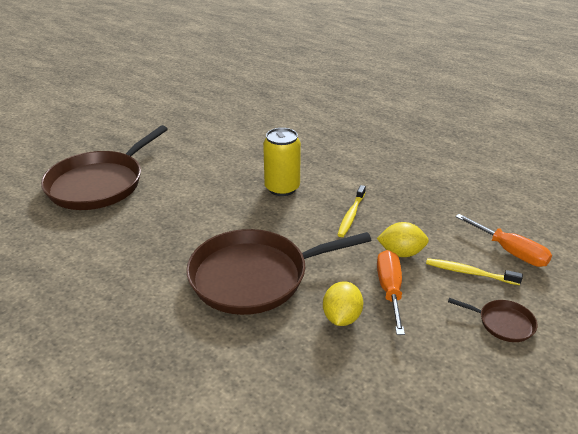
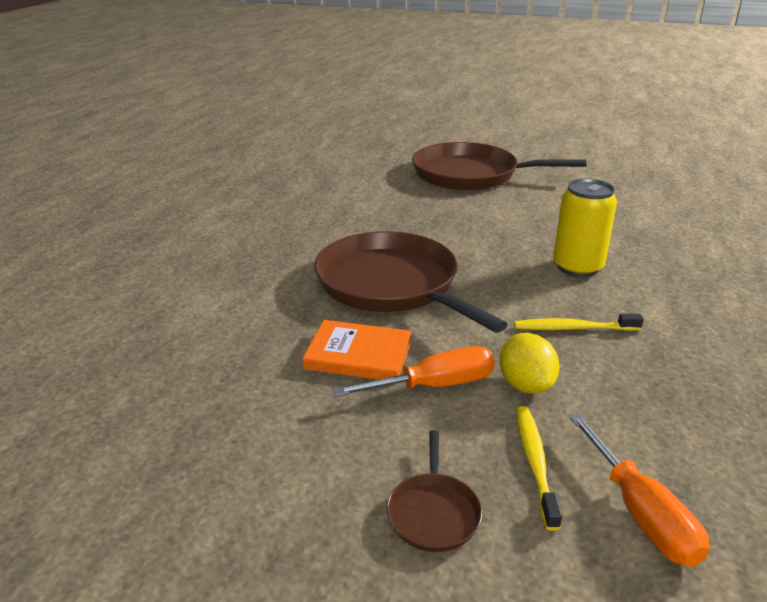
camera: 70 degrees right, 5 degrees down
(341, 317) = (358, 355): yellow lemon -> orange book
(510, 252) = (640, 513): orange screwdriver -> orange screwdriver turned 45 degrees counterclockwise

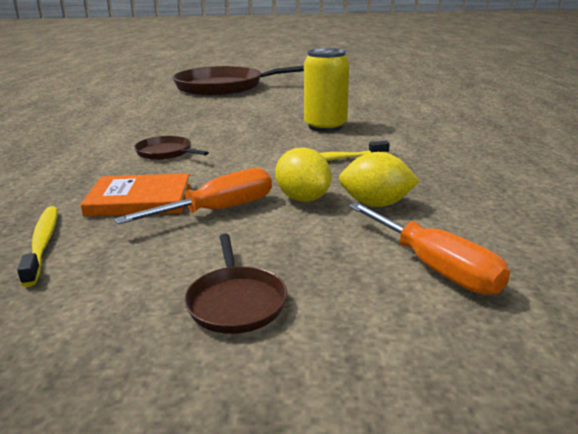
camera: 15 degrees left, 5 degrees down
(391, 285) = (166, 152): brown pan -> brown pan, size x0.42
(535, 463) = (327, 248): yellow toothbrush -> yellow toothbrush (43, 243)
(603, 409) = (376, 204): none -> yellow lemon

